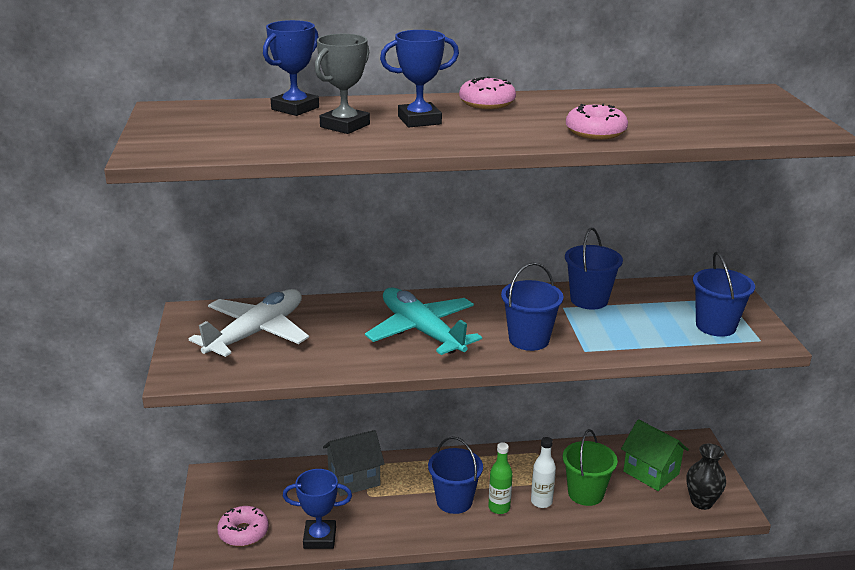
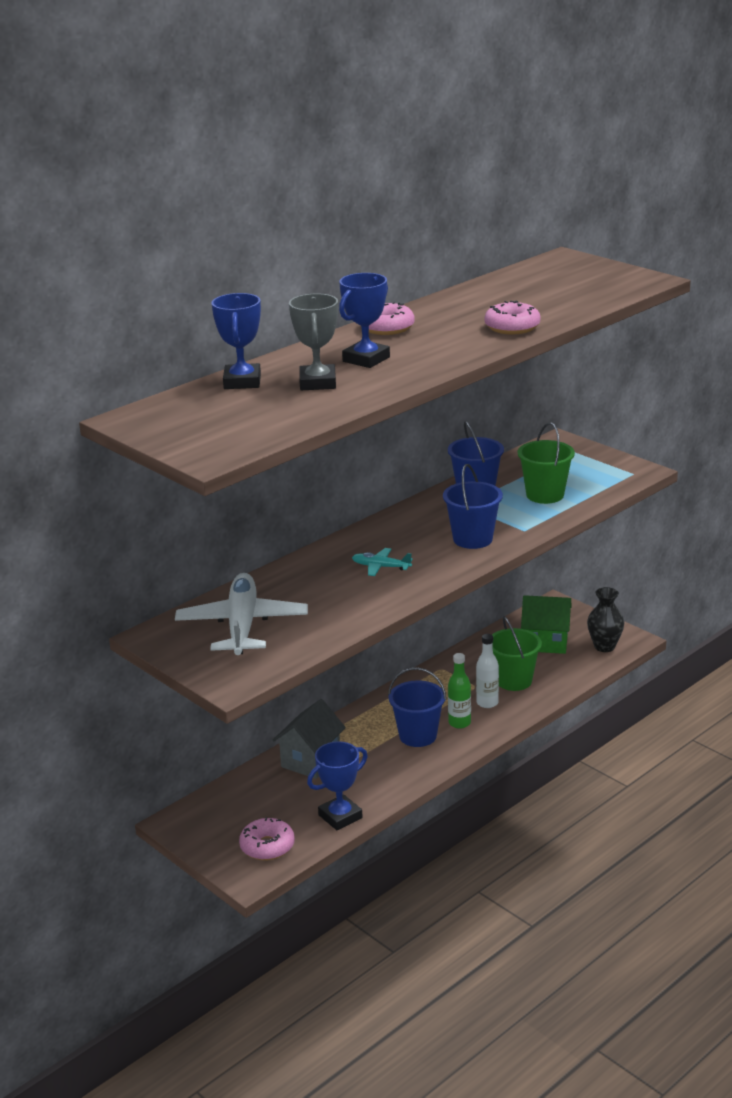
camera: 35 degrees left, 0 degrees up
(422, 331) = (381, 567): turquoise plane -> turquoise plane, size x0.45
(647, 327) = (545, 495): none -> green bucket
(715, 326) = (591, 475): blue bucket -> none

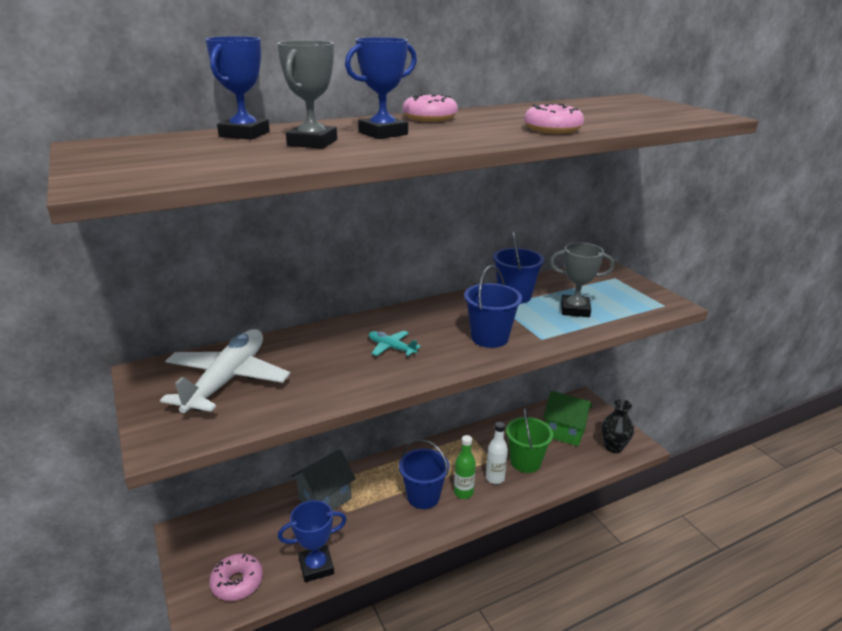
camera: 15 degrees right, 0 degrees up
(545, 495) = (575, 310): green bucket -> grey trophy

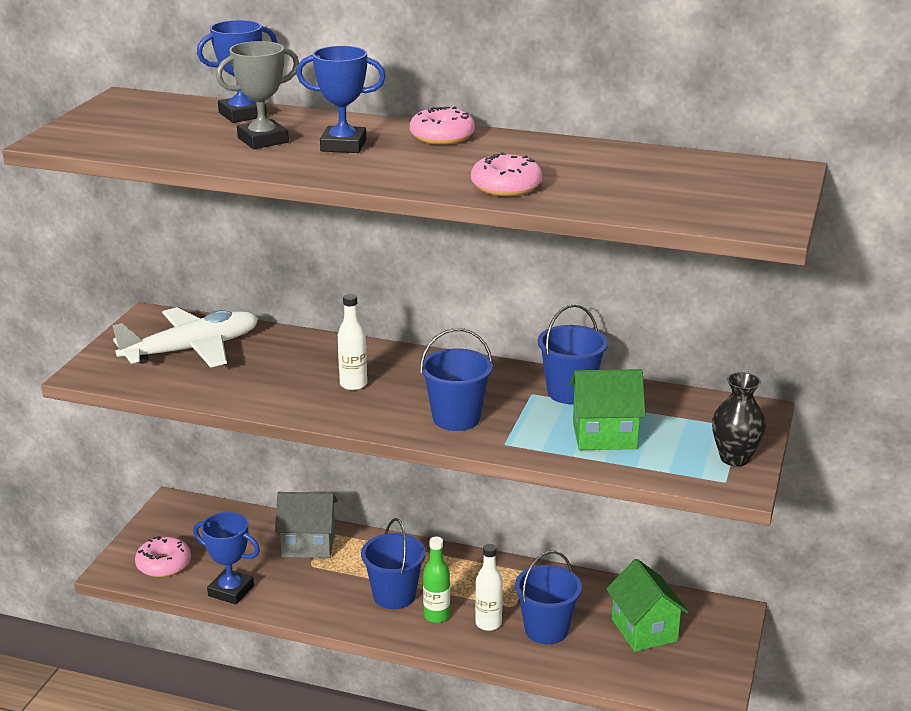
camera: 45 degrees right, 0 degrees up
(391, 348) = (353, 384): turquoise plane -> white bottle
(525, 462) = (546, 629): green bucket -> blue bucket
(575, 310) = (604, 435): grey trophy -> green house
(613, 447) = (677, 678): black vase -> black vase (735, 458)

